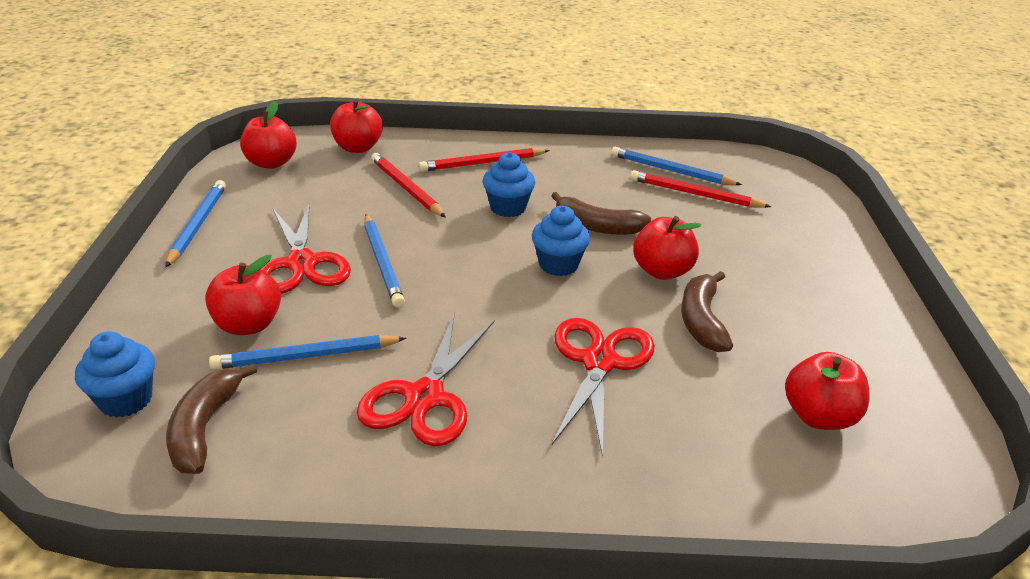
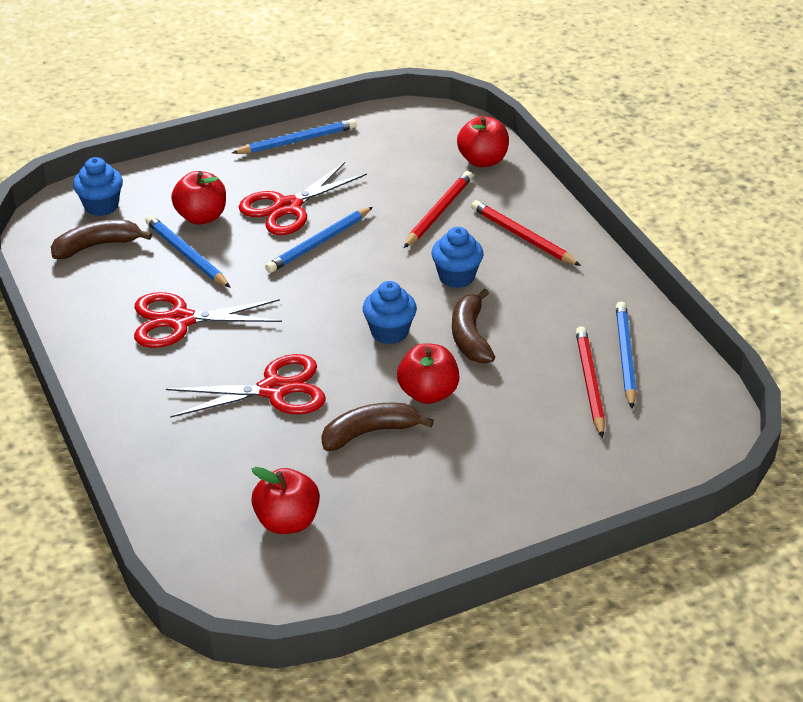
camera: 65 degrees right, 5 degrees up
(271, 163) = (414, 130): red apple -> none

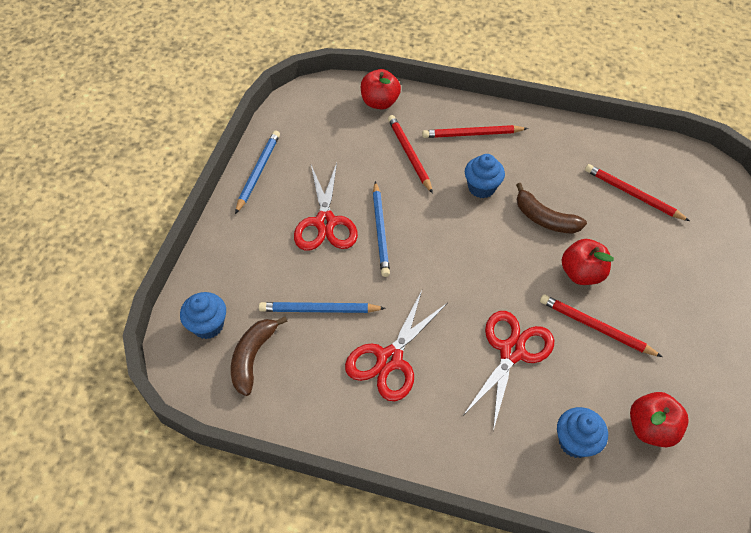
camera: 50 degrees left, 15 degrees up
(201, 217) = (285, 275): red apple -> none
(369, 432) = (596, 327): brown banana -> red pencil
(389, 332) = (506, 254): blue cupcake -> blue cupcake (575, 441)
(625, 356) = (621, 164): blue pencil -> none

